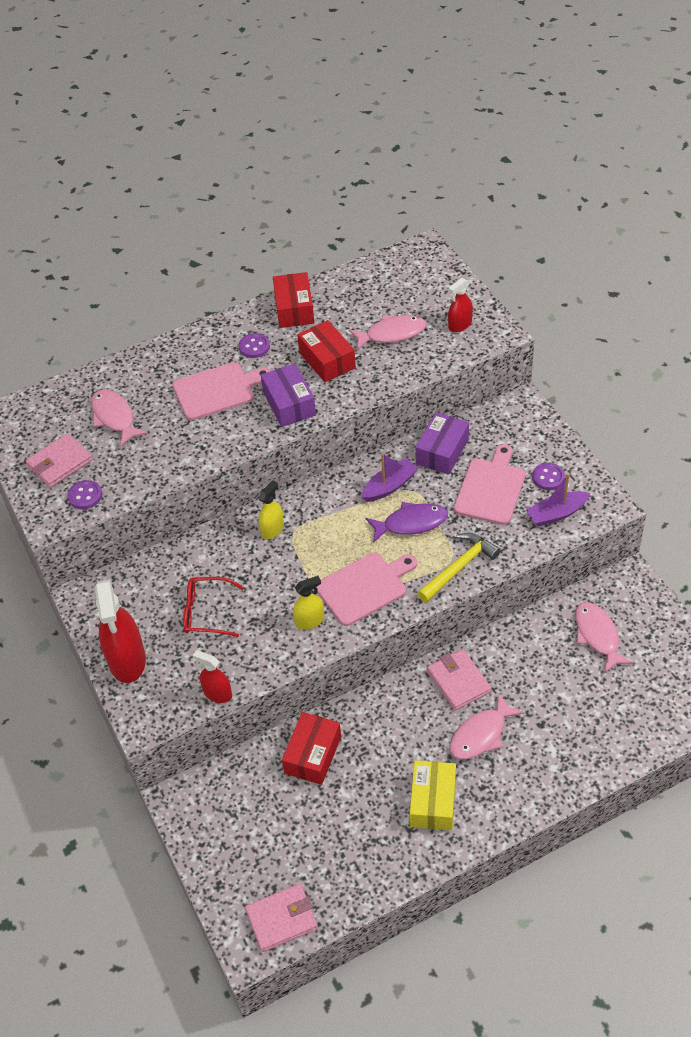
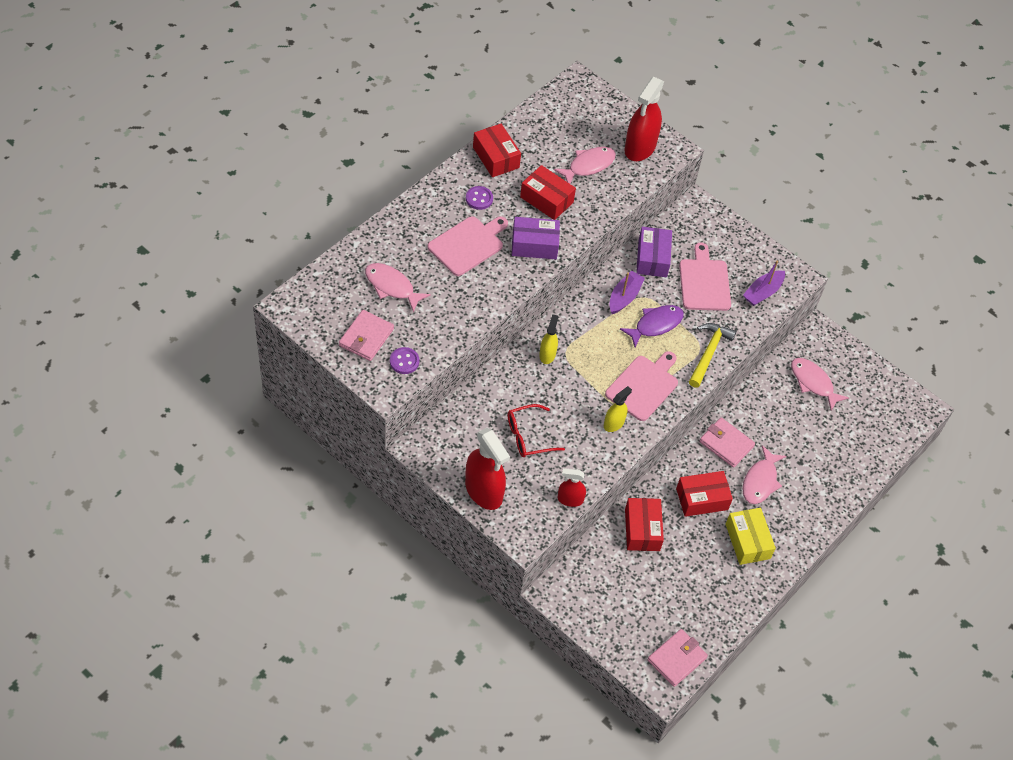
camera: 30 degrees left, 5 degrees up
(289, 404) = (534, 245): purple box -> purple box turned 45 degrees counterclockwise
(400, 737) = (702, 499): none -> red box
(460, 325) = (640, 148): red spray bottle -> red spray bottle, size x1.86
(548, 477) = (744, 263): purple button -> none

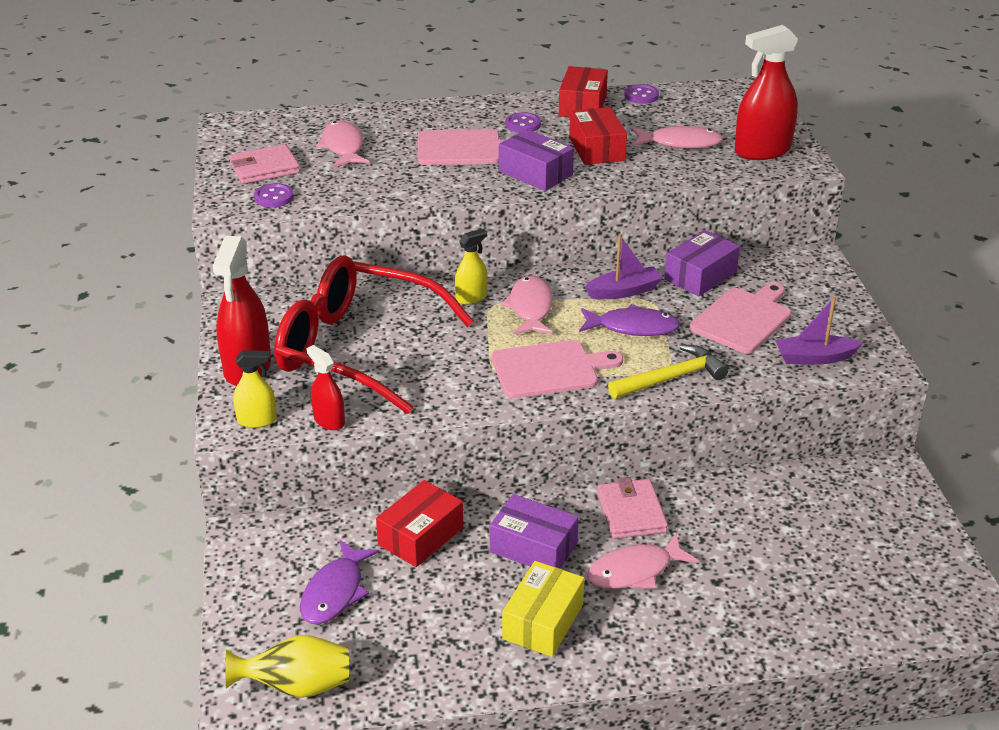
camera: 45 degrees right, 20 degrees down
(521, 126) = (641, 96): none -> purple button
(529, 436) = (358, 349): red glasses -> red glasses, size x2.21
(614, 423) = (470, 383): yellow spray bottle -> yellow spray bottle (257, 420)
(637, 593) = (335, 592): none -> purple fish
(676, 659) = (297, 687): pink wallet -> yellow vase
(702, 499) = (533, 547): red box -> purple box
(813, 383) = (827, 513): pink fish -> pink fish (530, 308)

